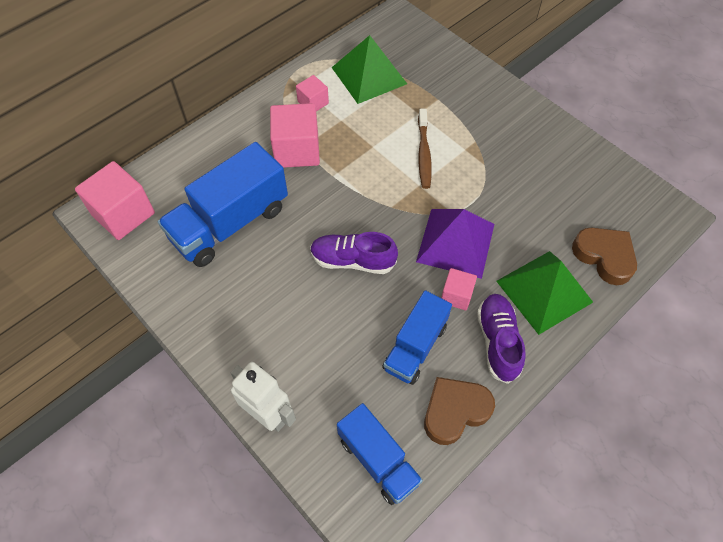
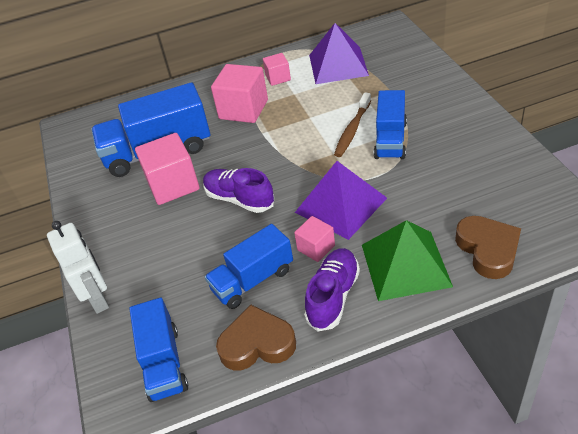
camera: 30 degrees right, 15 degrees down
(123, 214) = (85, 130): pink cube -> pink cube (173, 185)
(369, 75) = (338, 65): green pyramid -> purple pyramid
(466, 158) = (390, 140): none -> blue truck

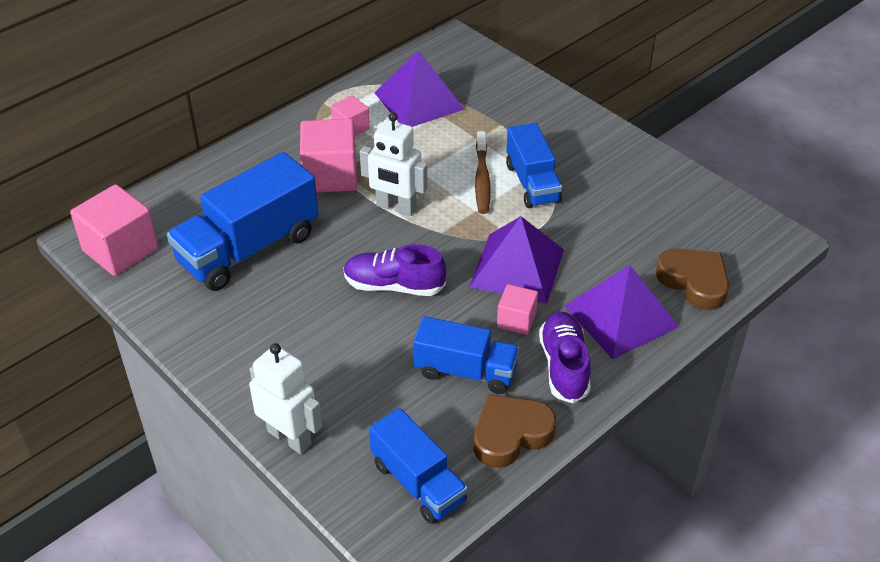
camera: 30 degrees left, 0 degrees up
(173, 185) = (297, 286): pink cube -> pink cube (120, 250)
(252, 280) = (465, 371): blue truck -> blue truck turned 105 degrees counterclockwise
(275, 140) = (396, 207): none -> white robot
(405, 265) = (621, 316): green pyramid -> purple pyramid

